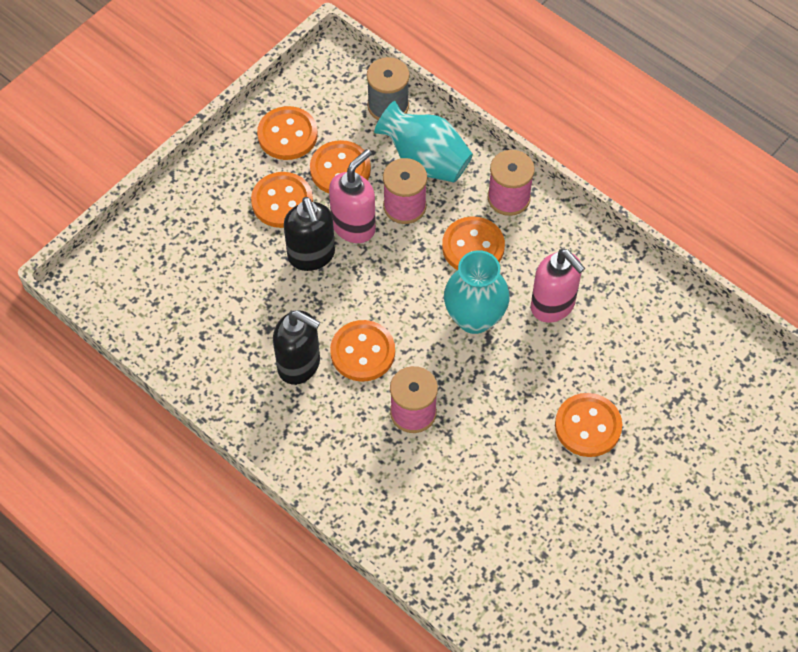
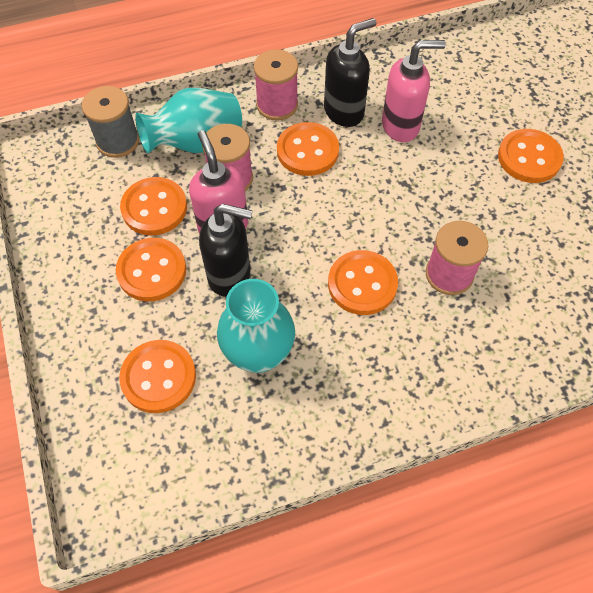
camera: 60 degrees left, 0 degrees up
(287, 135) = (82, 231): orange button -> orange button (158, 377)
(299, 365) = (344, 344): black soap dispenser -> black soap dispenser (344, 112)
(474, 318) = (379, 183): turquoise vase -> turquoise vase (258, 354)

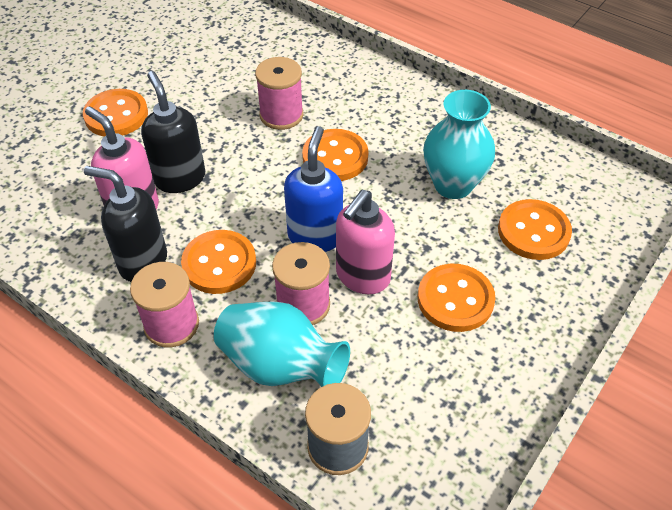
camera: 125 degrees left, 10 degrees down
(154, 208) = (391, 345): orange button -> none
(230, 275) = (406, 241): black soap dispenser -> black soap dispenser (180, 178)
(285, 219) = (315, 236): none -> blue soap dispenser

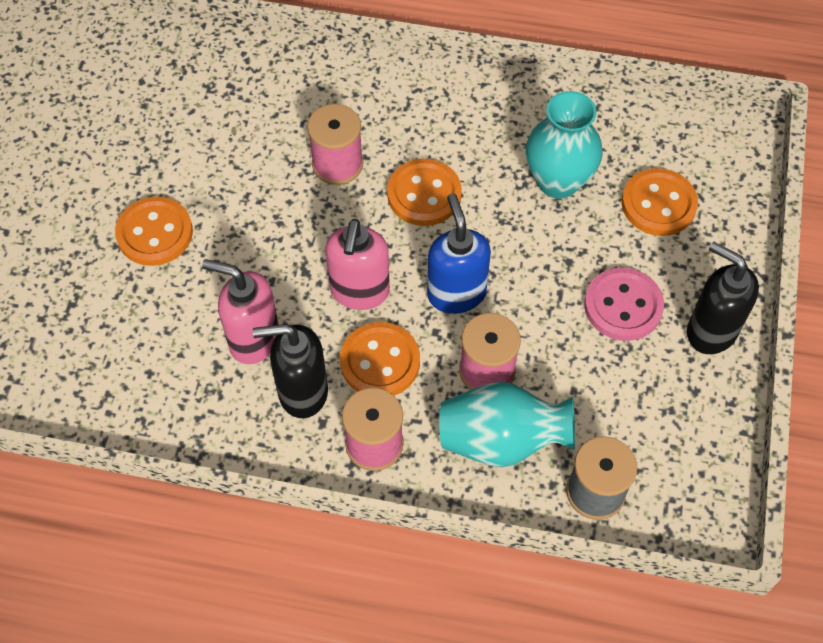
camera: 25 degrees left, 10 degrees up
(180, 178) = (277, 283): black soap dispenser -> black soap dispenser (711, 331)
(362, 277) = (525, 318): pink soap dispenser -> pink soap dispenser (359, 292)
(455, 299) = (623, 306): orange button -> pink button

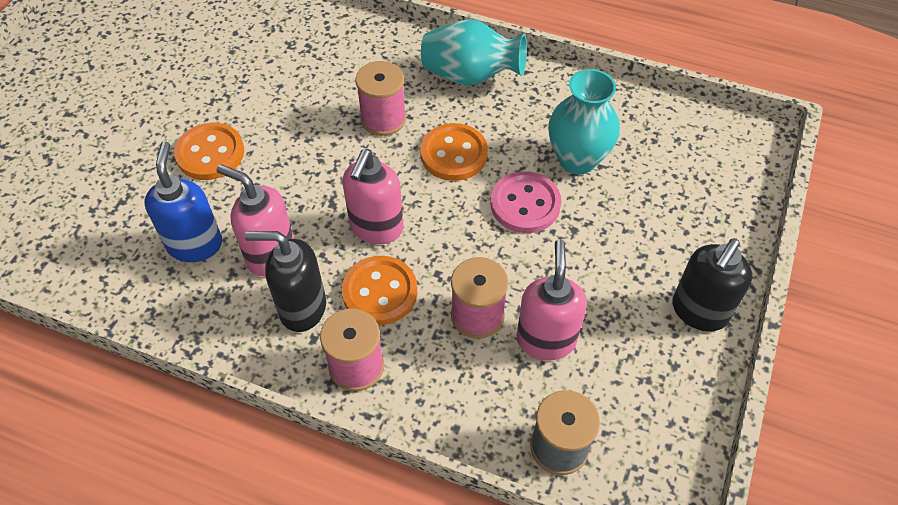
camera: 10 degrees right, 5 degrees down
(456, 293) = (464, 242): blue soap dispenser -> blue soap dispenser (195, 244)
(501, 440) = (477, 382): turquoise vase -> turquoise vase (470, 76)
(562, 385) = (546, 339): none -> pink soap dispenser
(623, 306) = (618, 276): pink button -> pink button (525, 204)
(658, 204) = (667, 191): orange button -> none
(711, 331) = (699, 311): black soap dispenser -> black soap dispenser turned 105 degrees counterclockwise

